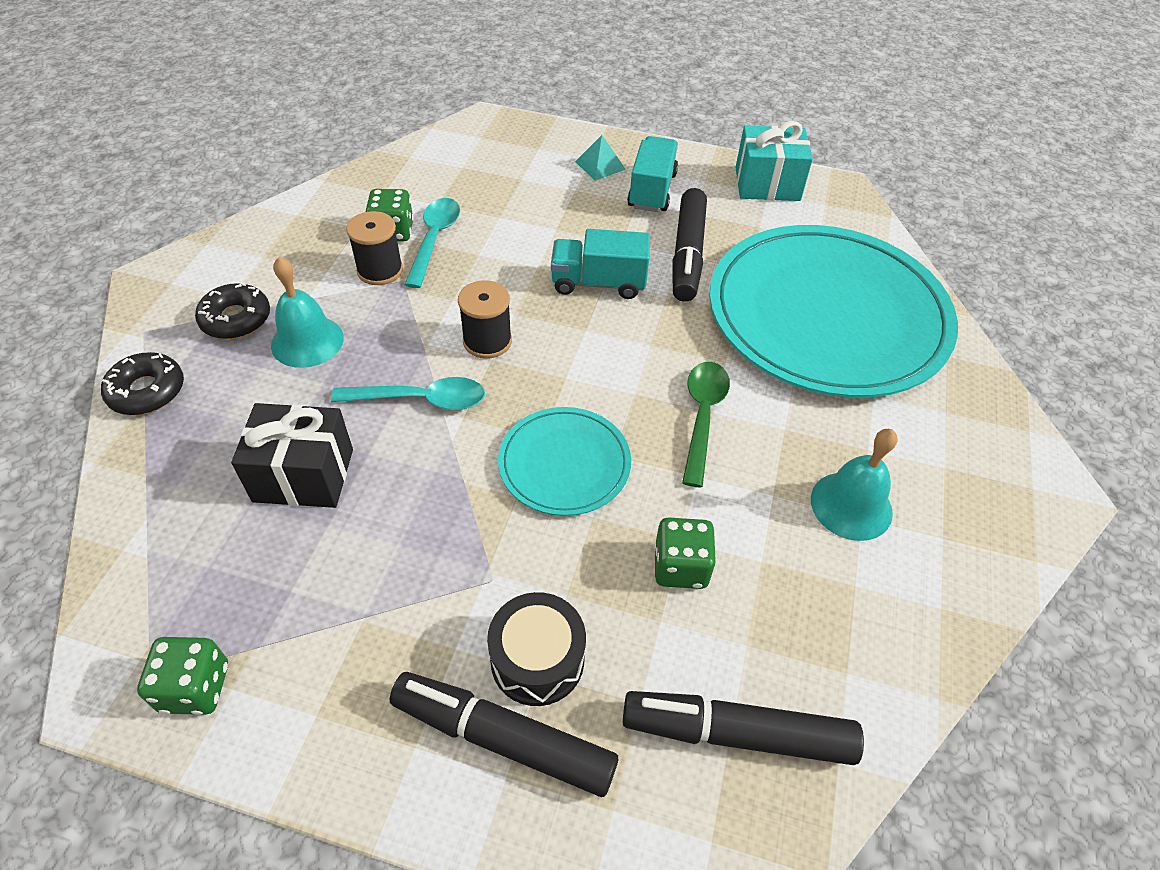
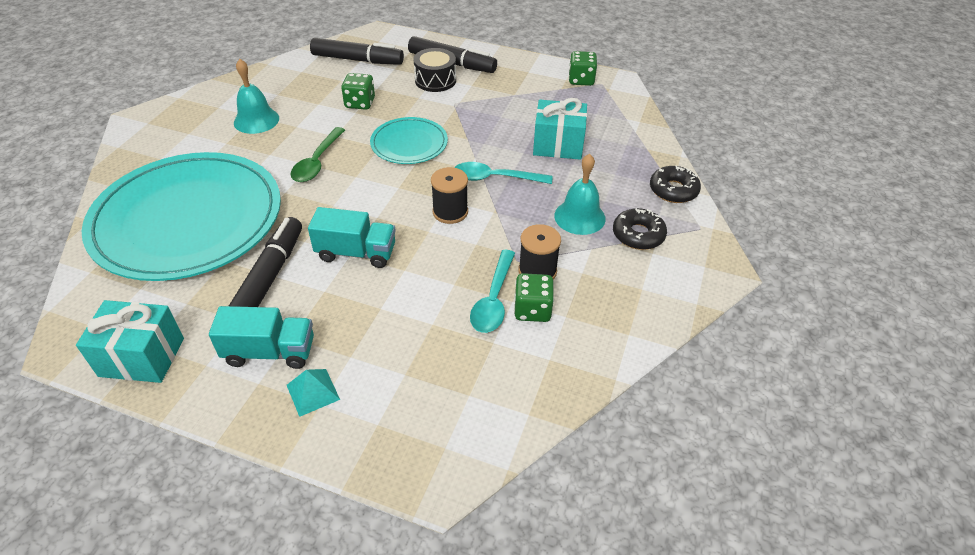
camera: 175 degrees left, 5 degrees down
(303, 475) = (558, 145): black gift -> turquoise gift
(652, 191) = (270, 352): turquoise truck -> turquoise truck turned 105 degrees counterclockwise

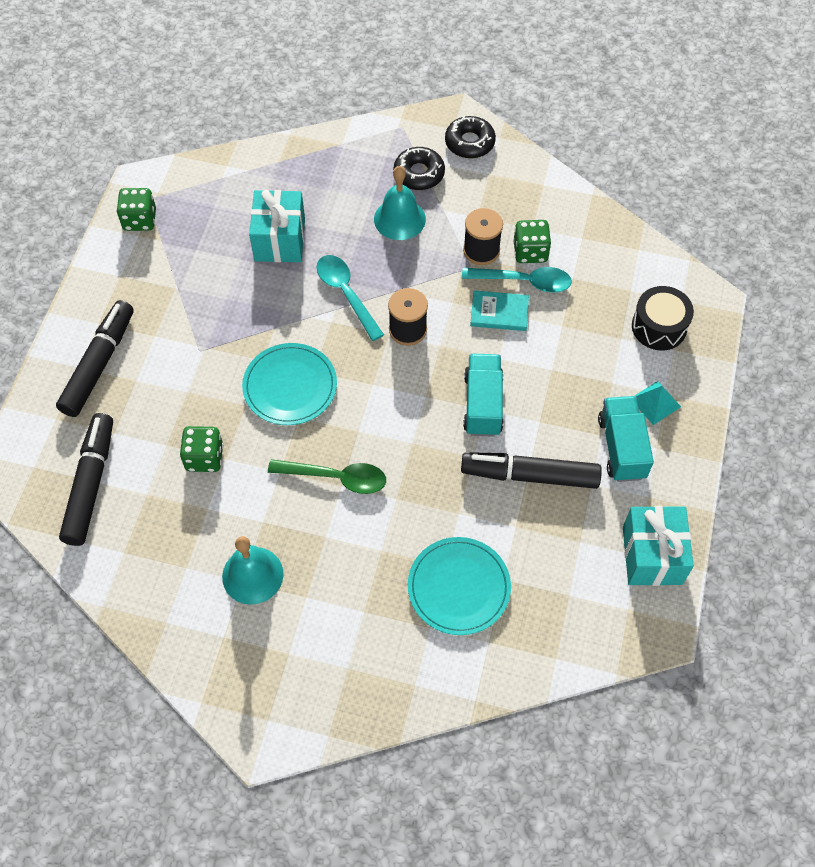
camera: 95 degrees left, 15 degrees up
(188, 220) = (459, 587): turquoise plate -> turquoise plate, size x0.47
(435, 80) = (144, 378): black drum -> black drum (659, 327)
(458, 276) = (499, 312): none -> turquoise book
(495, 178) = (346, 294): turquoise spoon -> turquoise spoon turned 150 degrees clockwise
(673, 190) = (348, 143): black donut -> black donut (469, 142)

